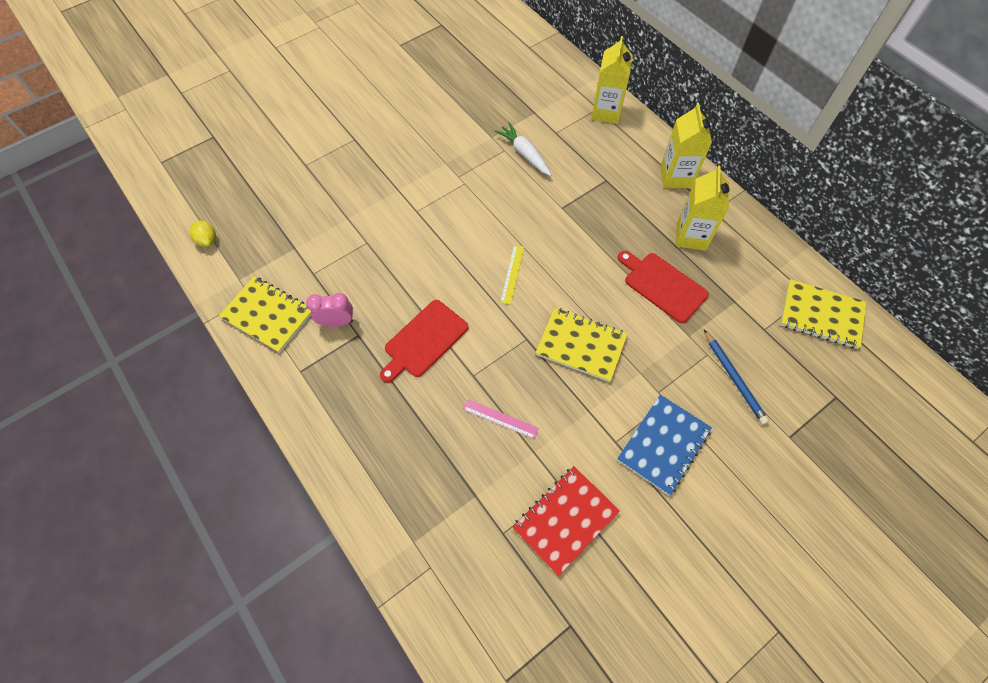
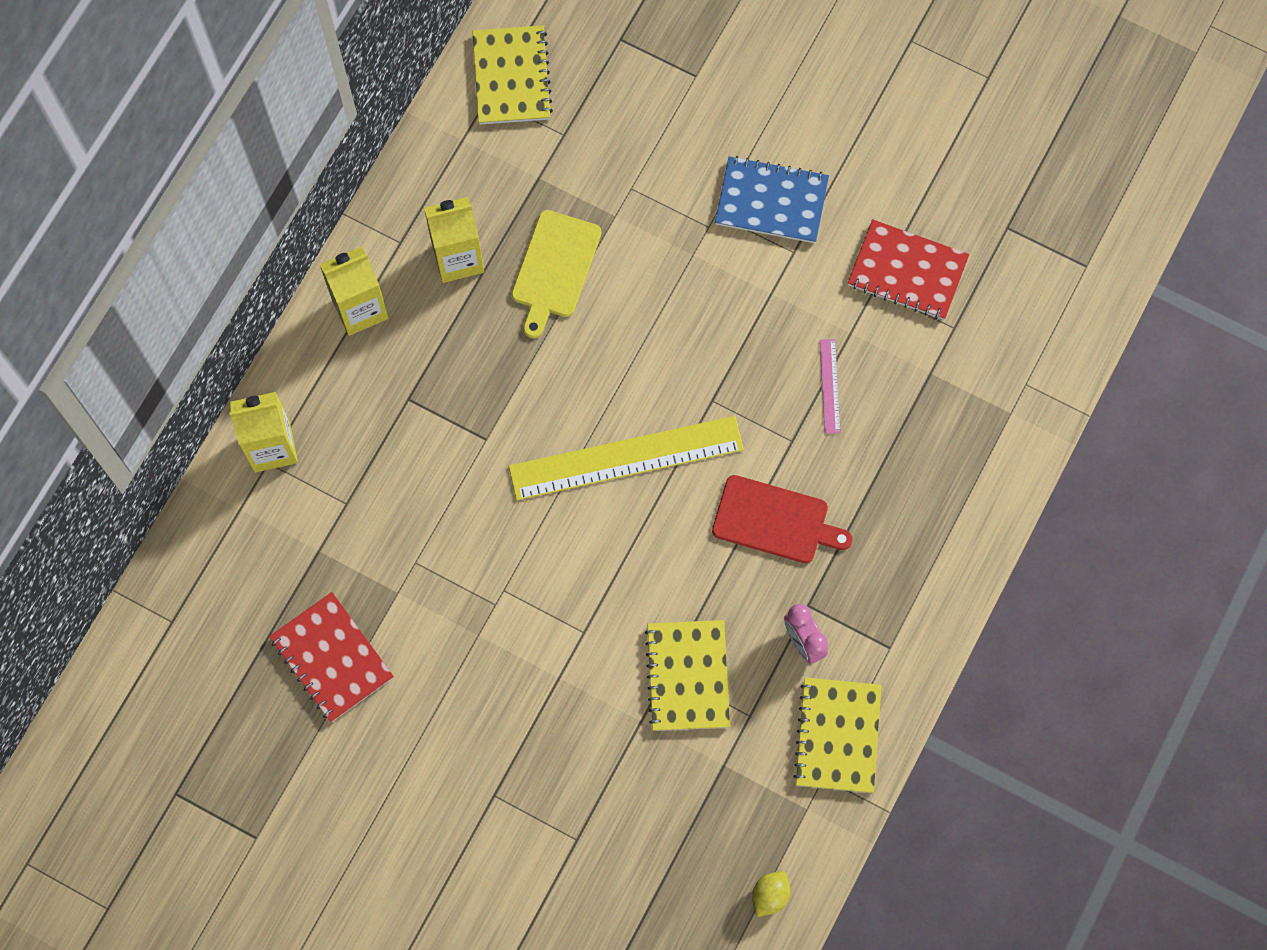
camera: 115 degrees left, 10 degrees up
(472, 99) = (332, 658): none -> red notebook
(512, 274) = (626, 458): yellow ruler -> yellow ruler, size x2.34
(524, 154) = (409, 531): white carrot -> none
(581, 345) = (689, 334): yellow notebook -> yellow notebook (688, 676)
(662, 285) = (555, 269): red cutting board -> yellow cutting board
(734, 378) = (649, 151): blue pencil -> none

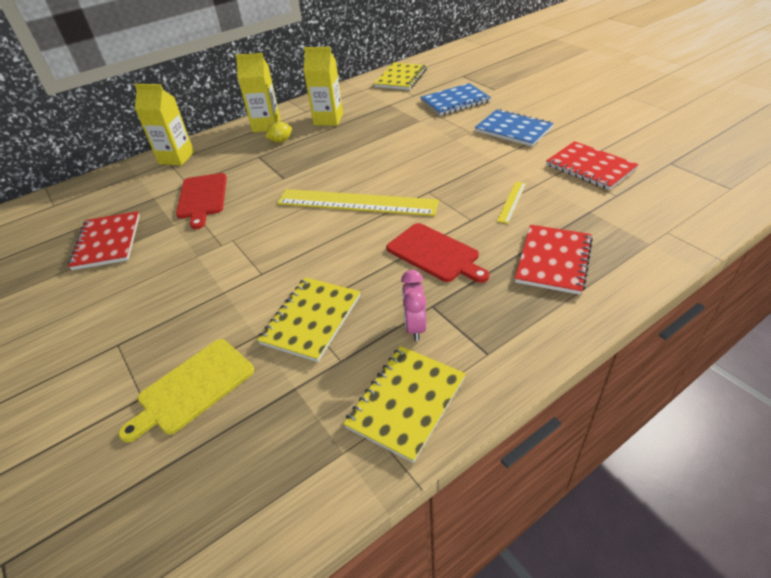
camera: 30 degrees right, 30 degrees down
(395, 525) = (202, 198): none -> red cutting board
(555, 269) = (374, 130): yellow cutting board -> yellow cutting board (193, 388)
(646, 137) = (455, 101): none -> blue notebook
(770, 895) = (256, 519): yellow lemon -> yellow lemon (280, 141)
(829, 386) = (511, 202): pink ruler -> yellow ruler
(913, 483) = (553, 260): none -> red notebook

